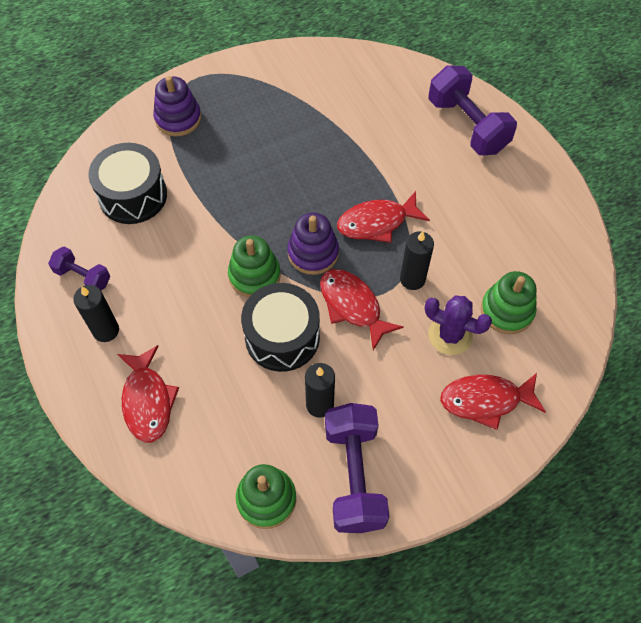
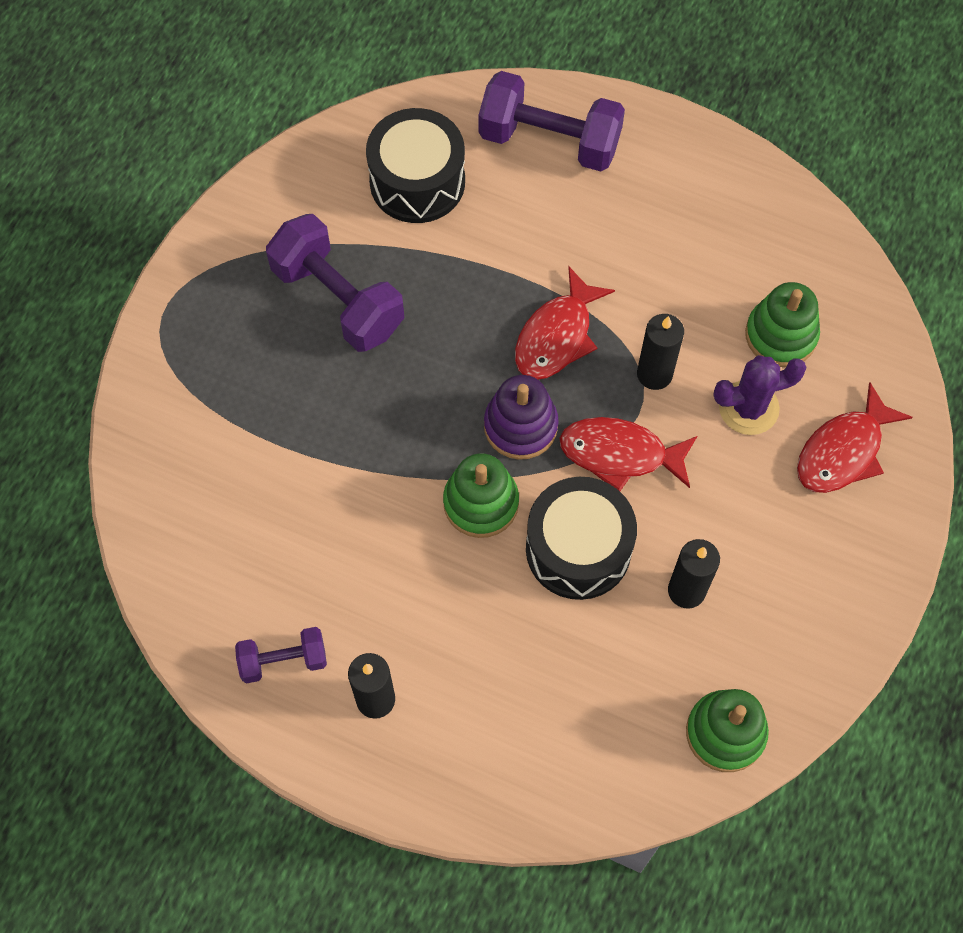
camera: 40 degrees left, 5 degrees up
(133, 195) = (241, 517): black drum -> black drum (417, 181)
(147, 400) = (502, 737): red fish -> none
(178, 118) = (197, 378): purple stacking toy -> none
(354, 476) = (788, 635): purple dumbbell -> purple dumbbell (338, 299)

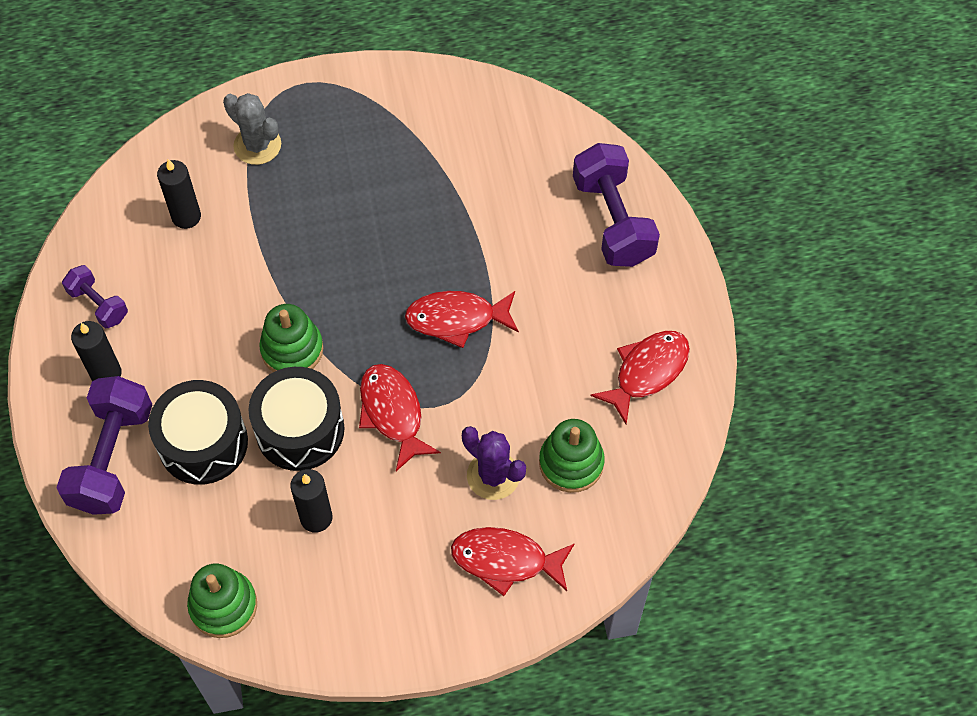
camera: 55 degrees right, 5 degrees down
(208, 394) = (257, 145): none -> grey cactus
(338, 299) = (383, 173): purple dumbbell -> purple dumbbell (112, 458)
(417, 181) = (512, 162): black drum -> black drum (203, 443)
(520, 426) = (368, 338): purple stacking toy -> none
(654, 374) = (474, 398): black candle -> black candle (186, 216)
(731, 215) = (647, 372): none -> red fish

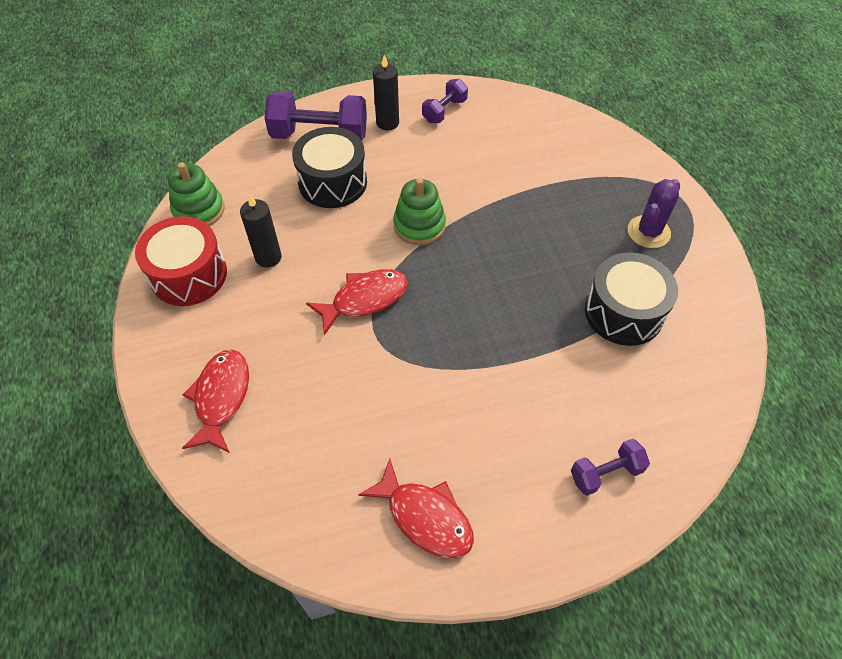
camera: 85 degrees right, 5 degrees down
(186, 216) = (531, 147): black candle -> none
(257, 145) = (611, 181): grey cactus -> none
(300, 430) = (346, 238): black drum -> black drum (623, 312)
(330, 609) = (189, 275): none -> red drum
(457, 319) = (464, 339): red fish -> none
(493, 475) = (305, 381): purple cactus -> purple cactus (648, 232)
(571, 463) = (318, 447): green stacking toy -> none
(613, 220) = (605, 473): purple dumbbell -> purple dumbbell, size x0.55

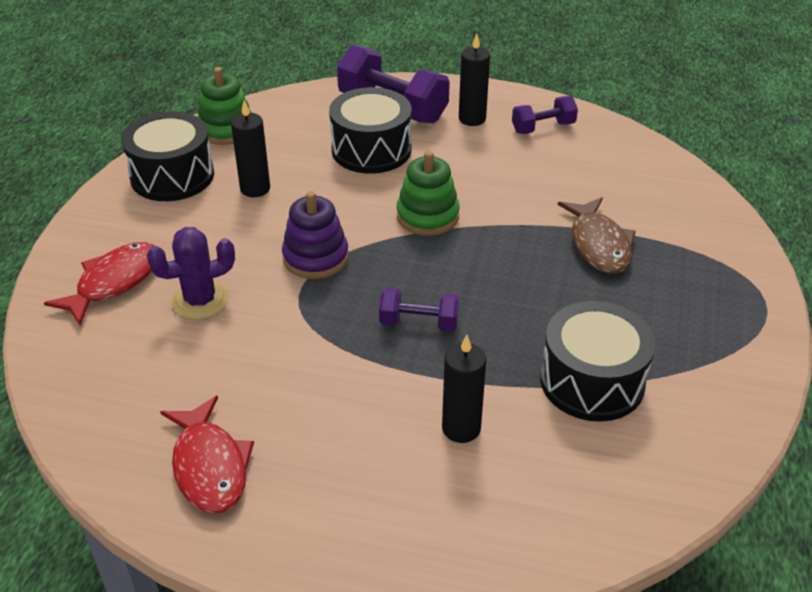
camera: 30 degrees right, 15 degrees down
(189, 275) = (172, 176): red drum -> black drum
(364, 299) = (315, 258): red fish -> purple stacking toy
(552, 198) = (598, 245): none -> brown fish
(570, 392) = (461, 428): none -> black candle
(605, 473) = (435, 521): purple dumbbell -> purple dumbbell (419, 323)
(648, 232) = (691, 318): purple cactus -> purple cactus (200, 301)

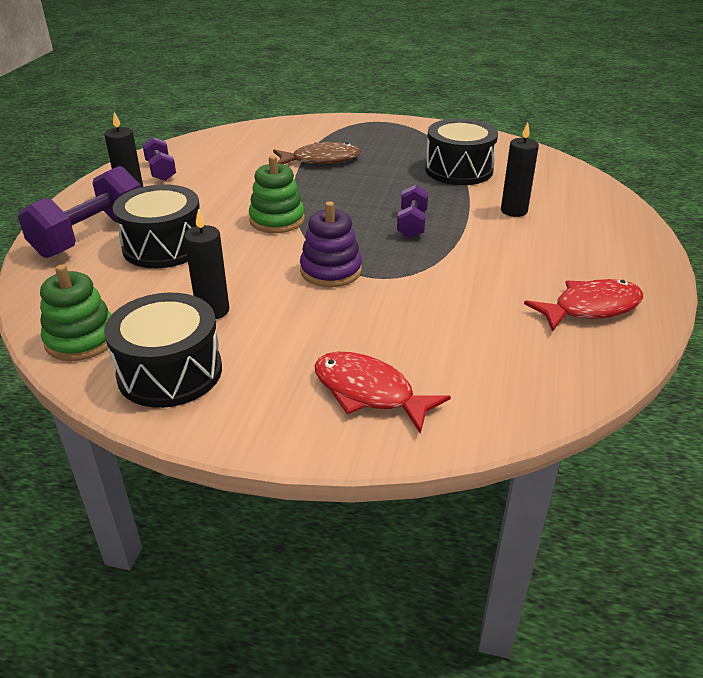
camera: 90 degrees left, 5 degrees down
(200, 301) = (395, 330): purple cactus -> none

